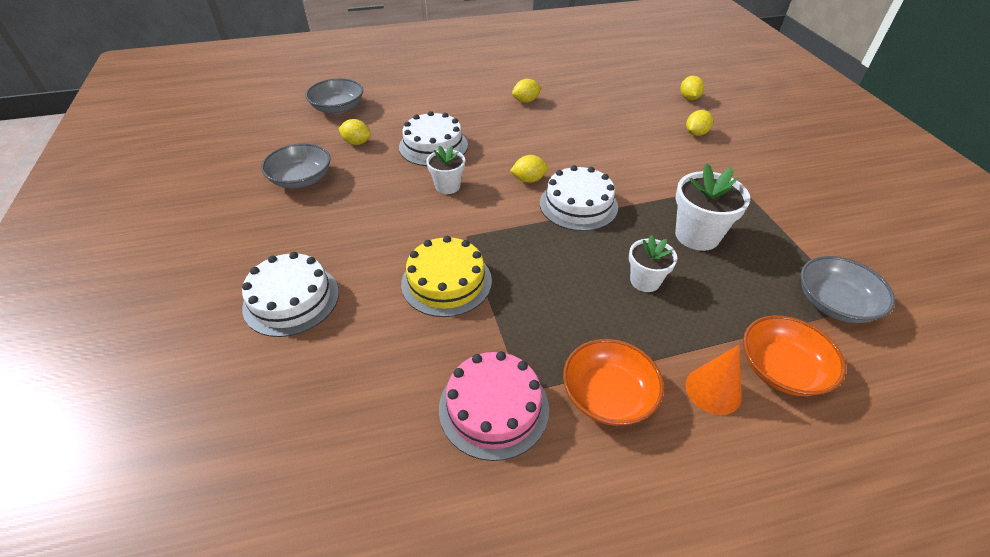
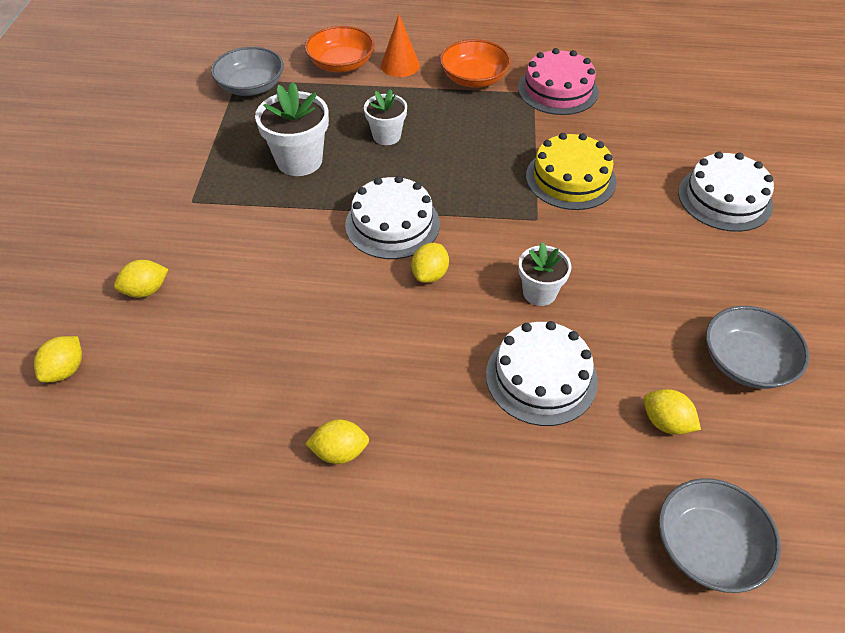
camera: 160 degrees left, 5 degrees up
(529, 180) = (430, 274): yellow lemon -> yellow lemon turned 75 degrees counterclockwise

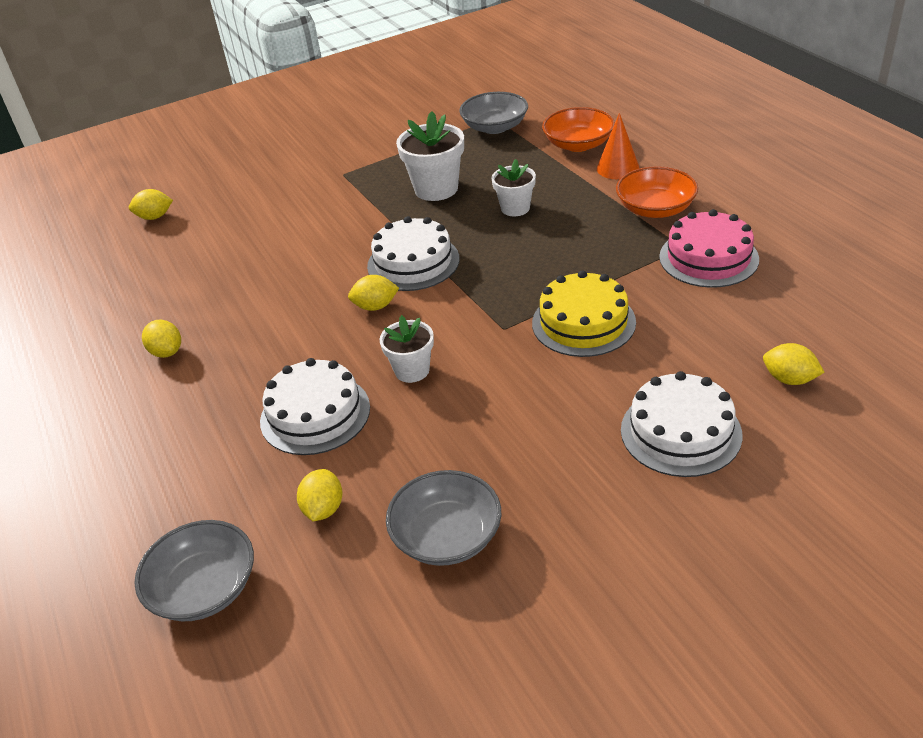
camera: 60 degrees right, 10 degrees down
(146, 290) = (243, 205): yellow lemon -> yellow lemon (789, 379)

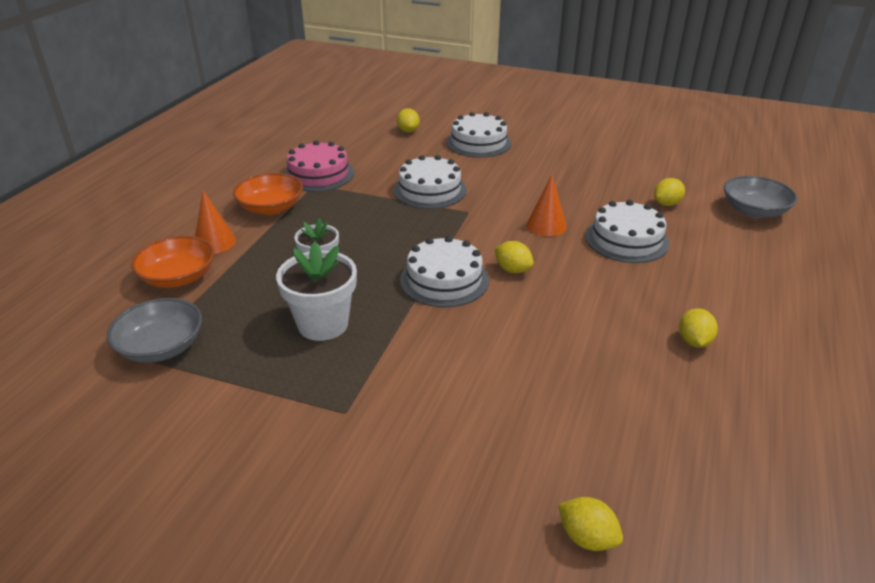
camera: 135 degrees left, 5 degrees down
(412, 370) = (546, 225): white flower pot -> orange cone
(447, 536) = (621, 169): grey bowl -> none
(583, 322) = (430, 190): yellow cake -> white cake

